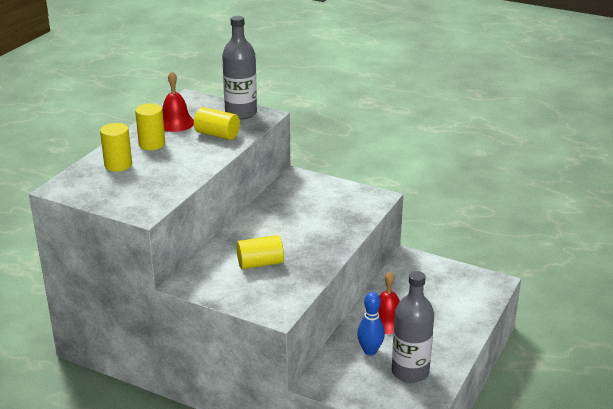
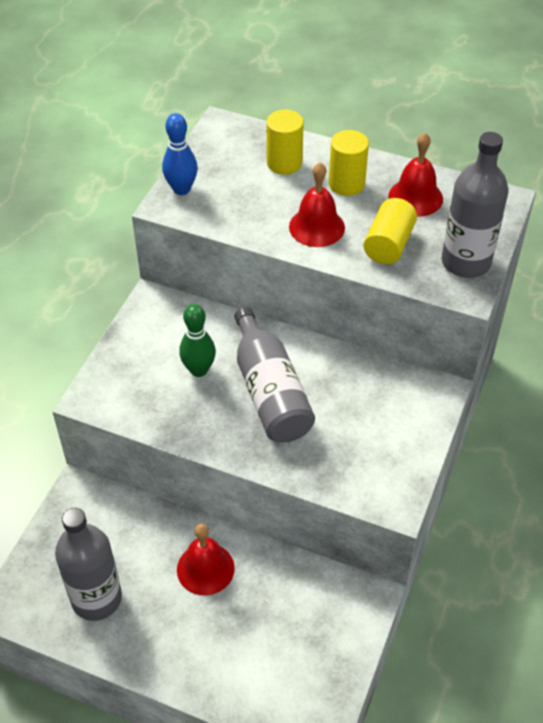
camera: 85 degrees right, 20 degrees up
(191, 157) = (316, 227): none -> red bell
(260, 263) = (199, 370): yellow cylinder -> green bowling pin
(286, 235) = (270, 391): none -> grey bottle
(370, 351) = (139, 549): blue bowling pin -> blue bowling pin (181, 189)

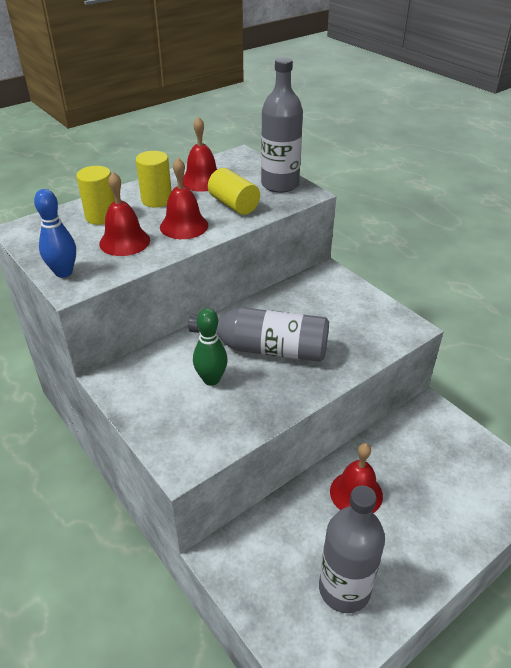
camera: 60 degrees left, 10 degrees down
(256, 201) = (124, 241): none -> red bell

